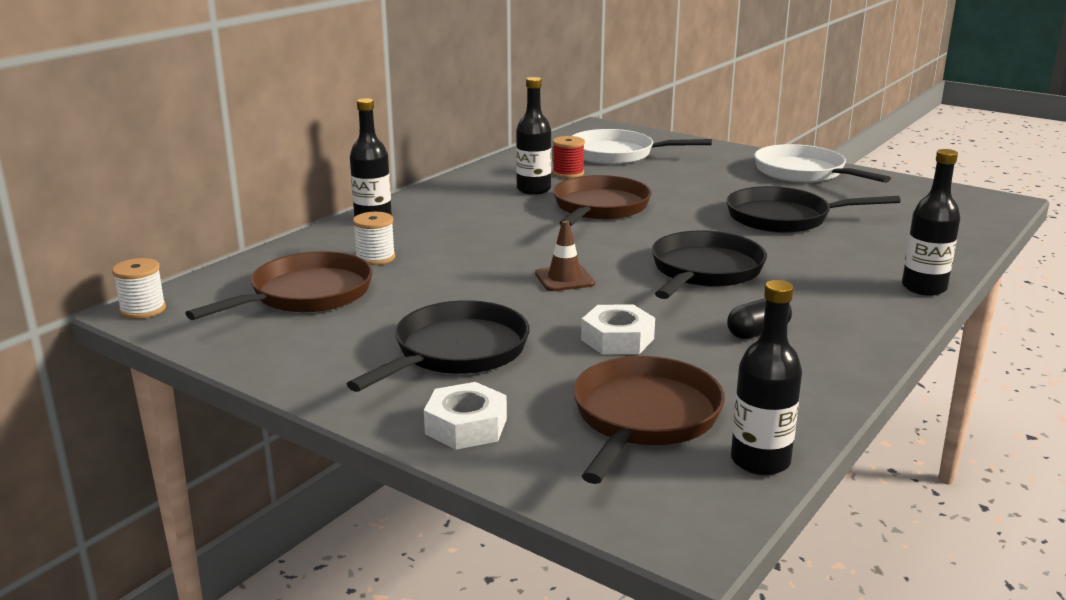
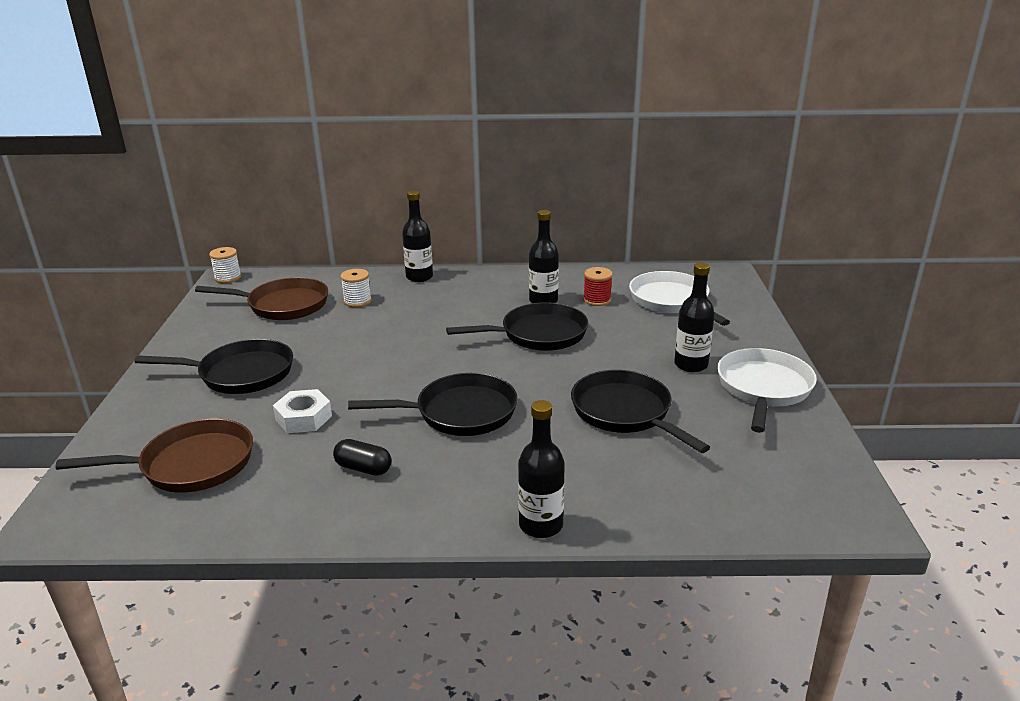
camera: 55 degrees right, 5 degrees up
(466, 426) = (146, 411): white nut -> none
(564, 279) = (387, 367): brown traffic cone -> none
(599, 208) = (538, 334): brown pan -> black pan
(760, 461) = (154, 527): black bottle -> black bottle (691, 365)

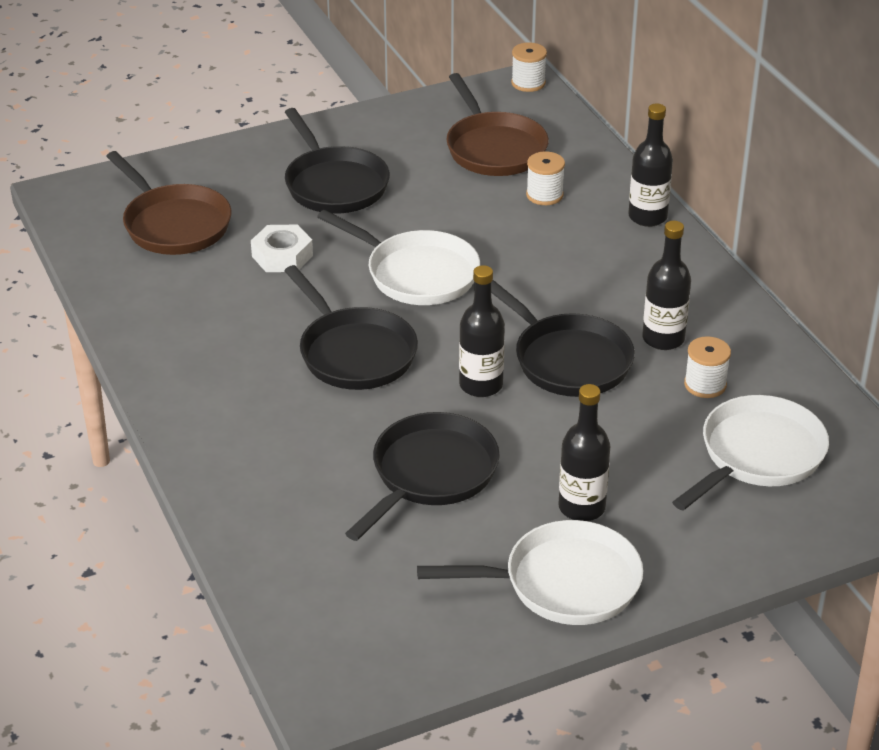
camera: 65 degrees right, 10 degrees up
(363, 468) = (223, 324): black capsule -> none
(391, 365) = (416, 273): none -> white pan
(541, 525) = (197, 462): black bottle -> black bottle (481, 385)
(597, 300) = (705, 385): red spool -> white spool

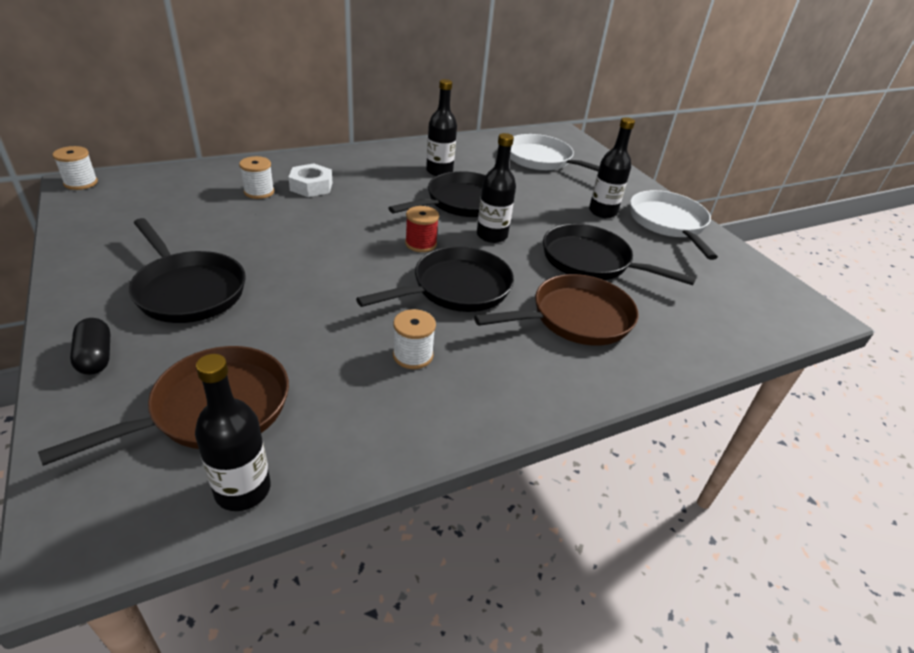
camera: 95 degrees left, 0 degrees up
(237, 160) = (96, 357): none -> black capsule
(282, 256) = (304, 325): white nut -> white nut (311, 186)
(334, 184) = (188, 290): black pan -> black pan turned 75 degrees clockwise
(416, 273) = (350, 253): white pan -> none
(447, 325) = (421, 244): none -> red spool
(493, 148) = (177, 206): brown pan -> brown pan (575, 318)
(647, 217) = (303, 161): black bottle -> black bottle (243, 489)
(705, 385) = (483, 165): white spool -> white spool (413, 355)

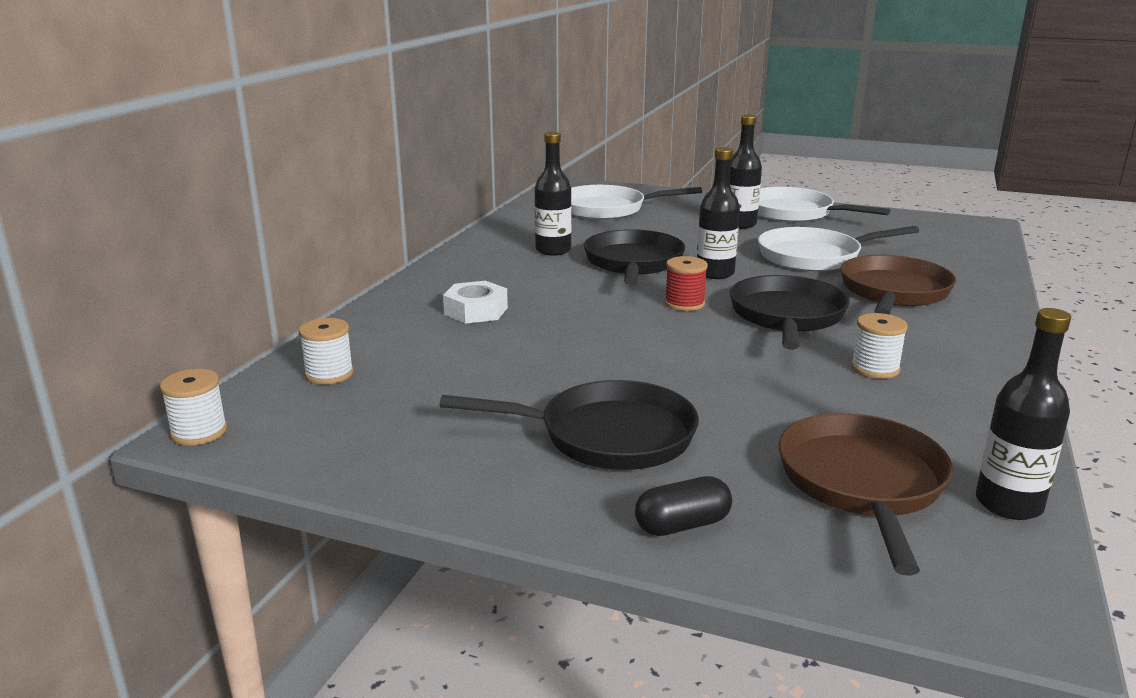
camera: 40 degrees left, 15 degrees down
(96, 357) = (682, 525): black capsule -> black capsule turned 45 degrees counterclockwise
(259, 192) = (439, 338): white spool -> white spool (329, 374)
(591, 262) = (815, 257): black pan -> white pan

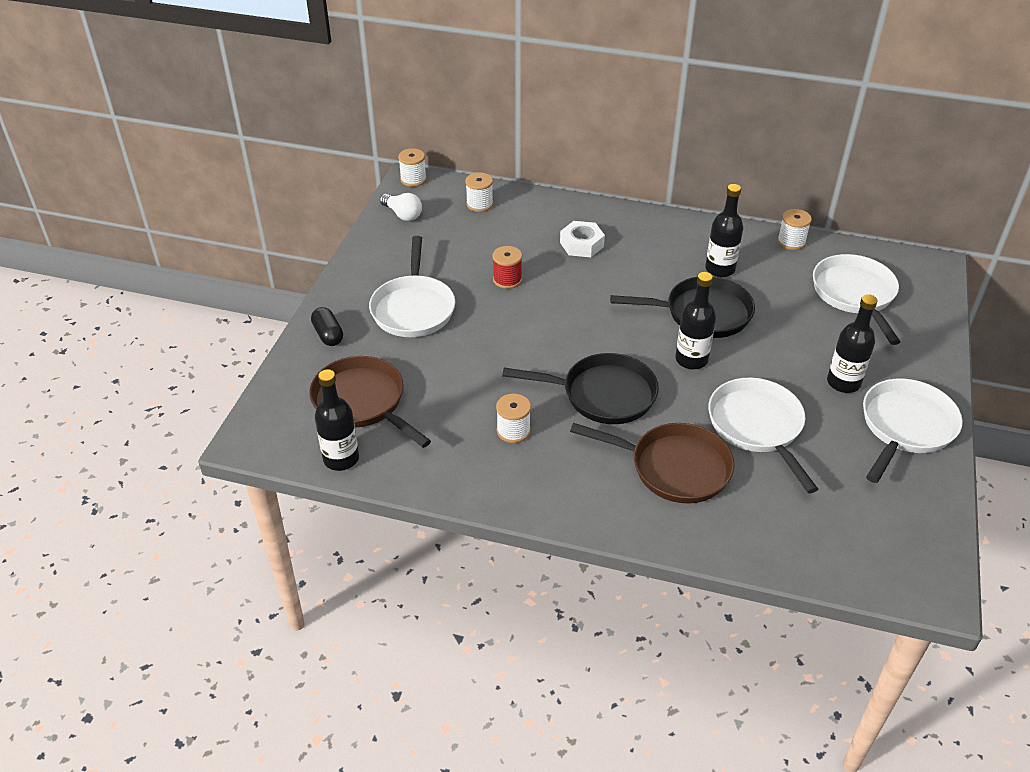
camera: 85 degrees right, 20 degrees up
(314, 444) = (403, 214): none -> white light bulb
(512, 221) = (791, 241): none -> white spool
(606, 436) = (413, 308): black pan -> white pan
(684, 303) = (617, 341): red spool -> red spool (507, 279)
(862, 484) = (363, 402): brown pan -> brown pan turned 135 degrees counterclockwise

